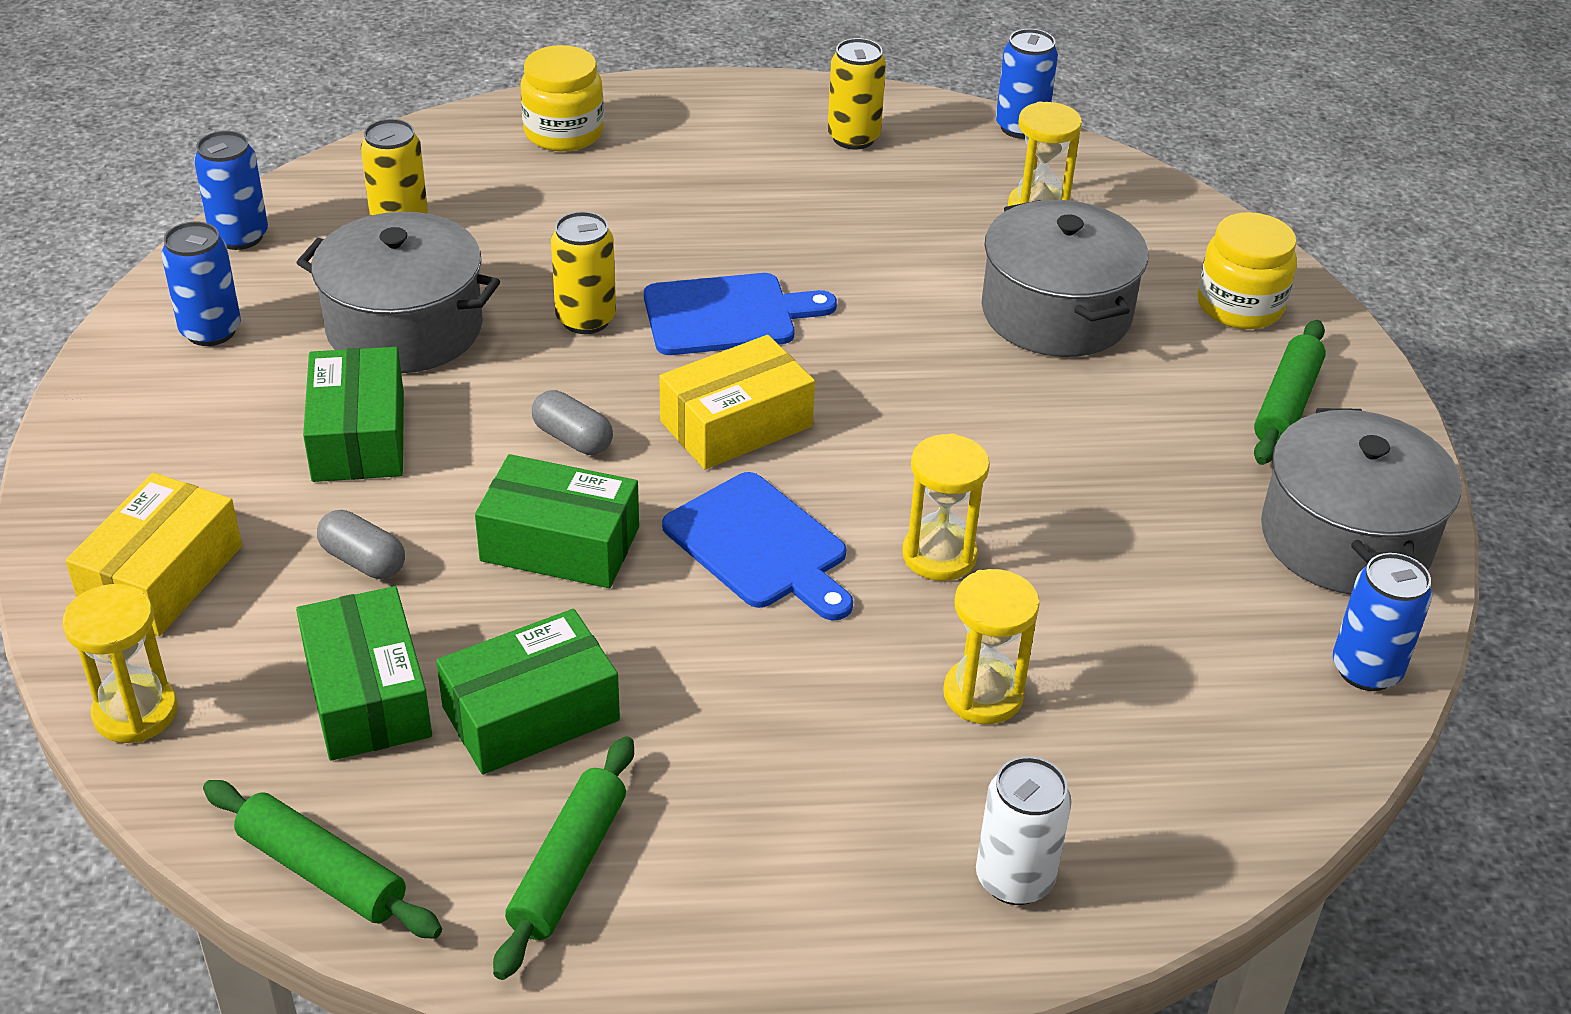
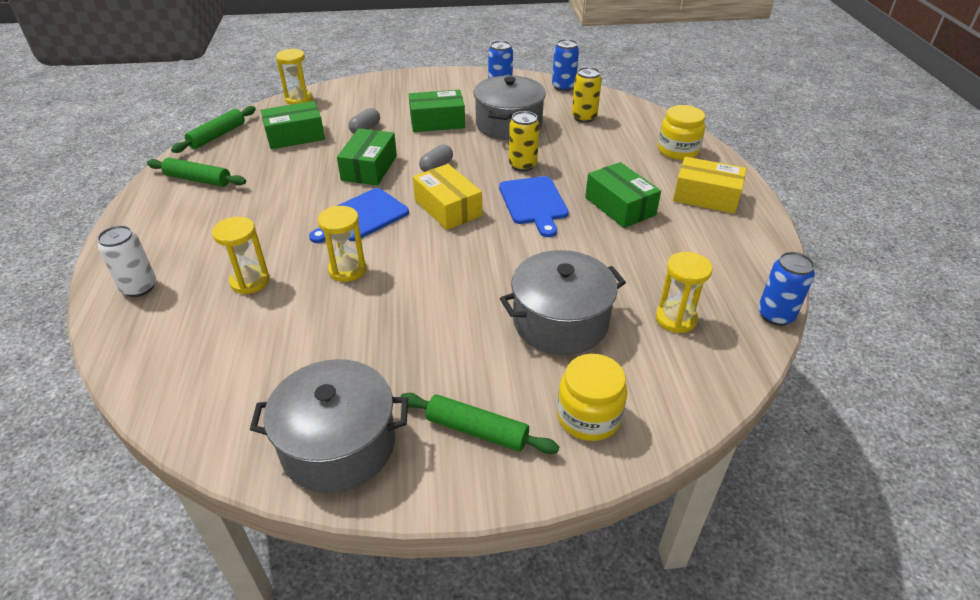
camera: 90 degrees right, 0 degrees up
(162, 576) = (362, 96): yellow box -> yellow box (706, 196)
(531, 713) = (276, 167): green box -> green box (620, 206)
(853, 138) = (722, 242): yellow can -> none
(1366, 670) = (222, 437): blue can -> none

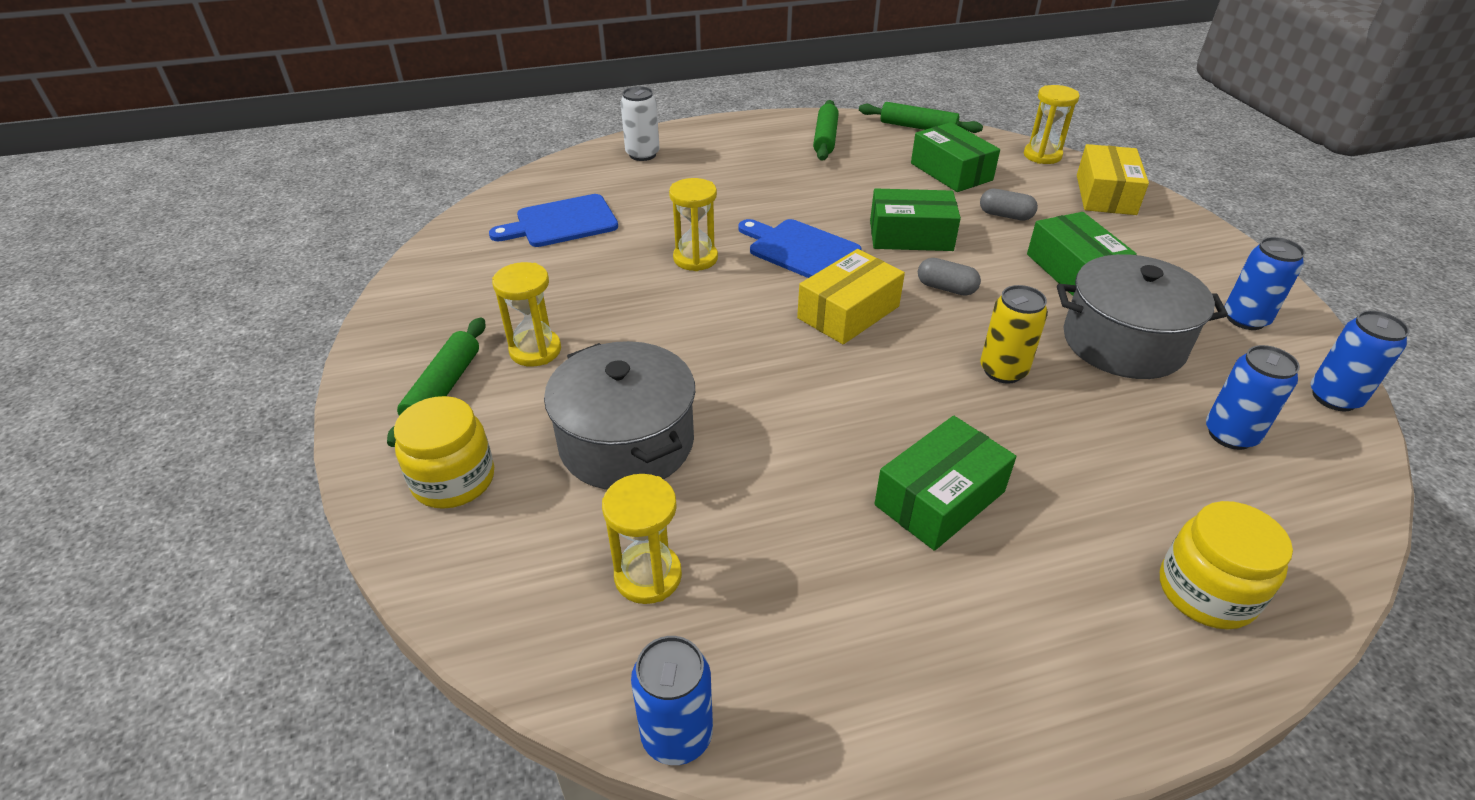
camera: 80 degrees right, 0 degrees up
(250, 281) = (662, 205): yellow hourglass -> yellow hourglass (535, 350)
(338, 445) = (437, 301): grey pot -> none
(534, 203) = (899, 393): blue cutting board -> blue cutting board (561, 223)
(584, 117) = (1230, 435): yellow can -> blue can
(706, 196) = (1041, 638): yellow box -> yellow box (1105, 194)

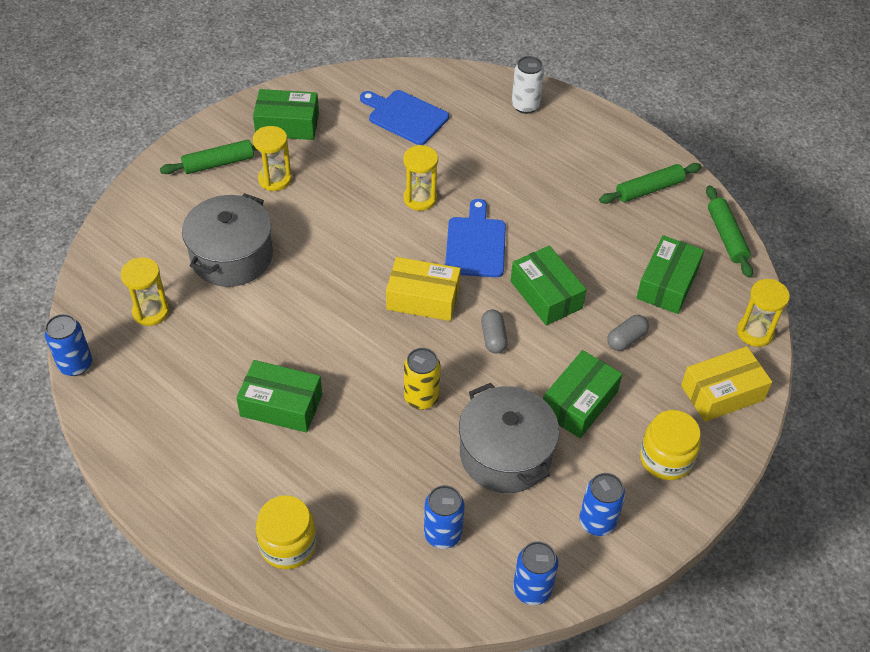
camera: 55 degrees right, 10 degrees up
(453, 480) = (161, 208): yellow jar -> yellow jar (666, 458)
(458, 305) = (287, 124): none -> green box
(1005, 215) = (626, 339): grey capsule -> grey capsule turned 60 degrees clockwise

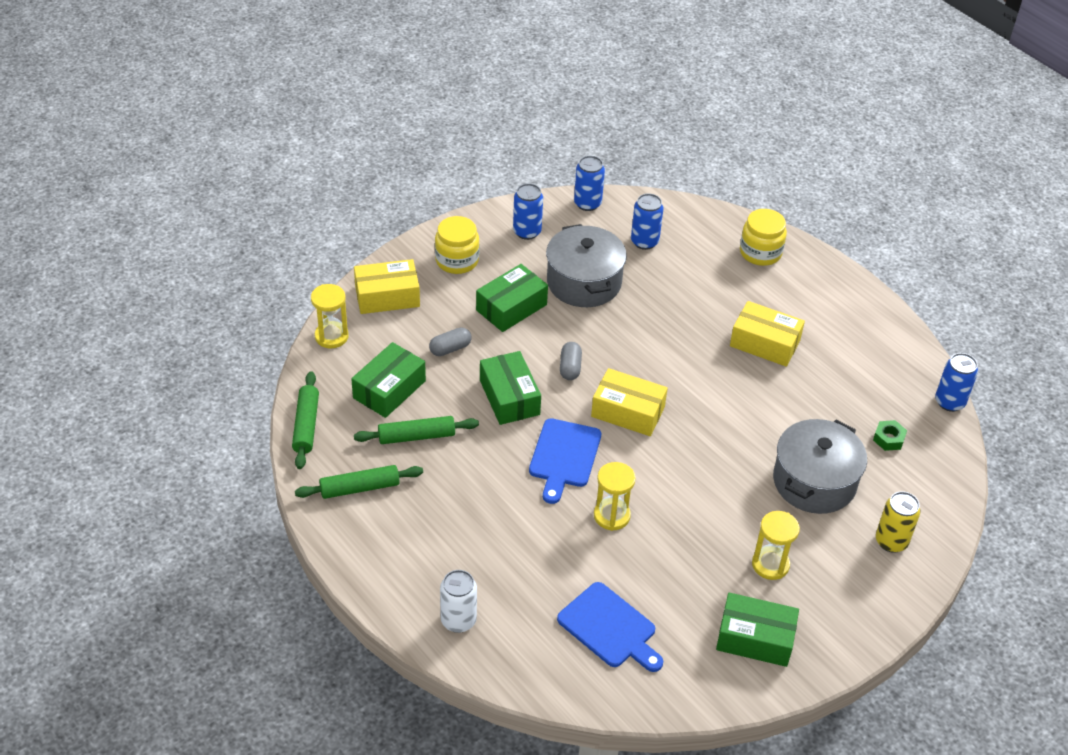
camera: 170 degrees left, 5 degrees down
(151, 312) = (888, 439): yellow hourglass -> green nut
(219, 163) = (835, 596): green rolling pin -> green rolling pin (416, 436)
(281, 405) = (765, 343): green box -> yellow box
(421, 398) = (644, 331): yellow can -> yellow can (891, 541)

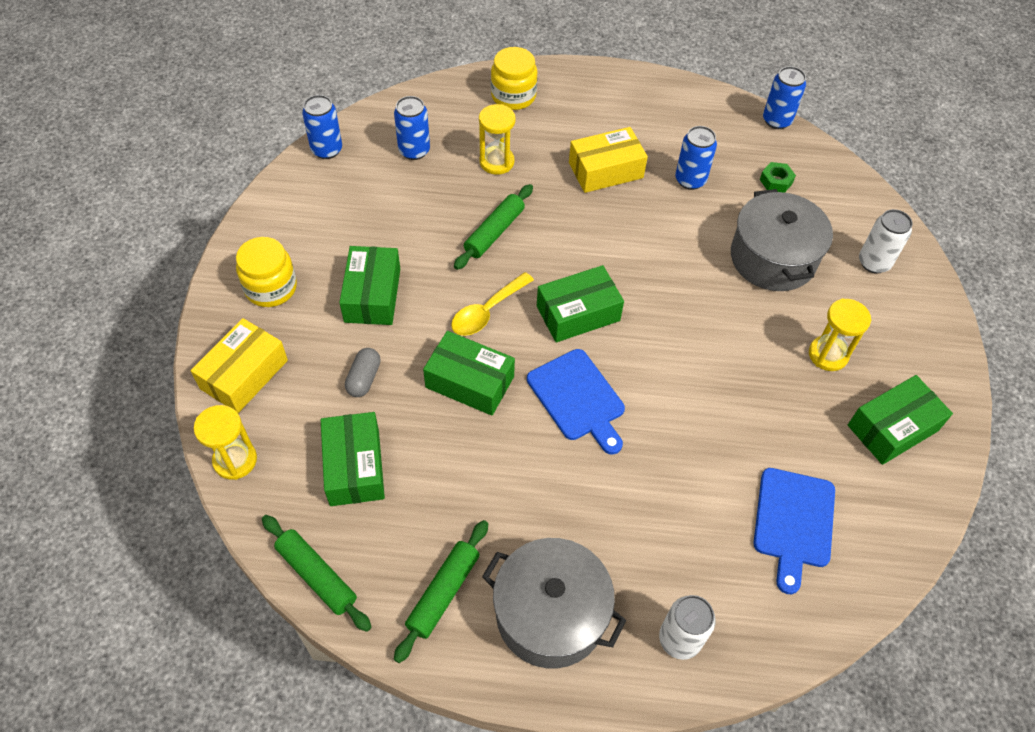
camera: 45 degrees left, 10 degrees up
(416, 436) = (433, 492): green rolling pin -> green rolling pin (494, 232)
(527, 232) = (303, 213): blue can -> blue can (690, 180)
(570, 367) = (487, 311): grey capsule -> yellow spoon
(584, 282) = (407, 224): grey pot -> grey pot (550, 614)
(610, 628) = (793, 522): blue cutting board -> blue cutting board turned 105 degrees clockwise
(611, 516) = (676, 419): yellow hourglass -> yellow hourglass (496, 162)
(628, 412) = (578, 313): yellow box -> green box
(891, 541) = (874, 262): yellow can -> white can

